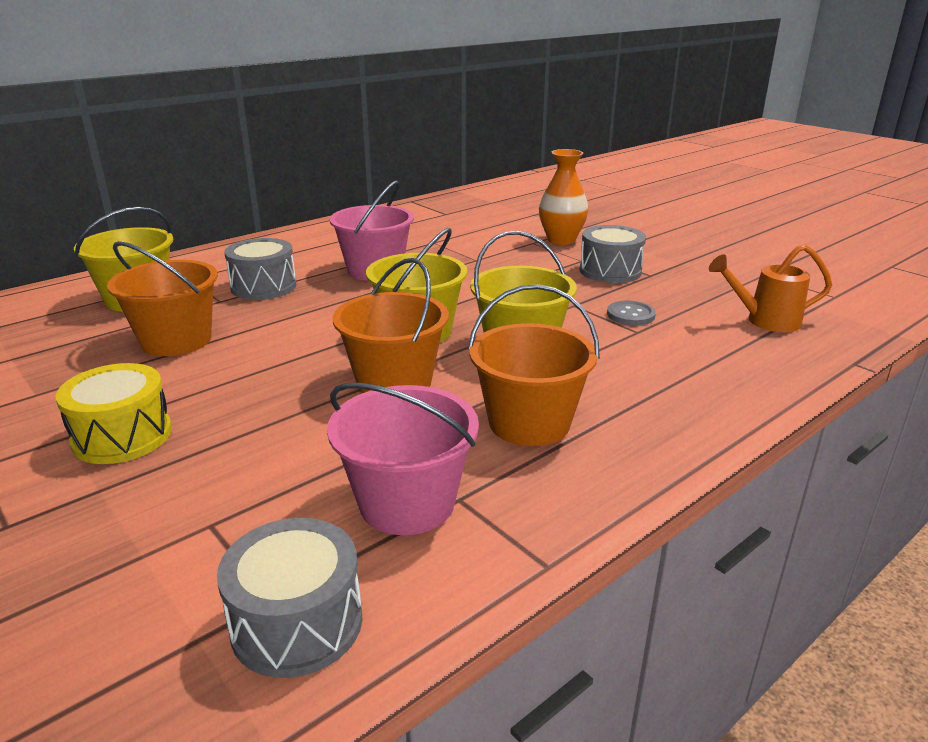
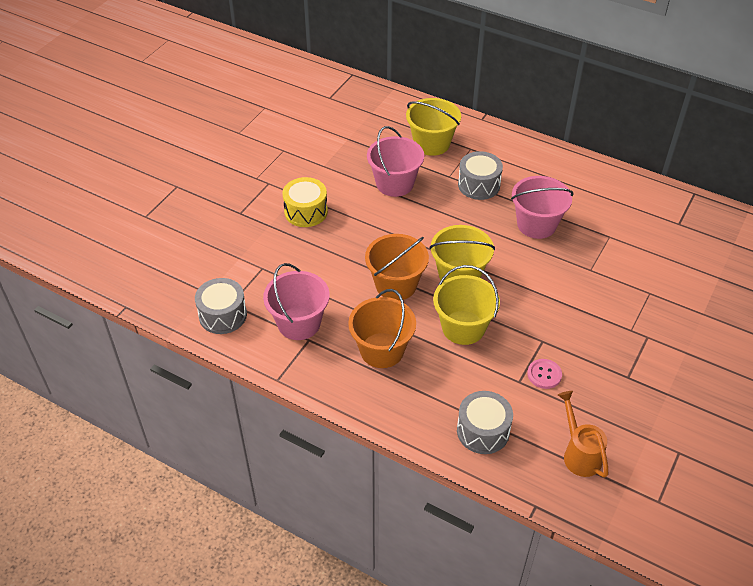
camera: 70 degrees right, 20 degrees up
(176, 340) = (395, 183): orange bucket -> pink bucket
(561, 240) = (668, 309): orange vase -> none
(610, 271) = (619, 351): grey drum -> grey drum (483, 431)
(630, 315) = (544, 374): grey button -> pink button

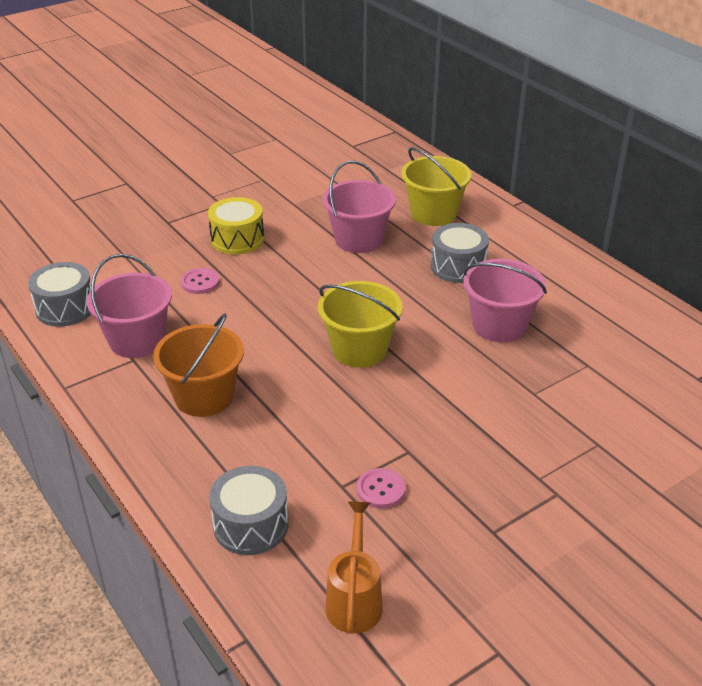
camera: 25 degrees right, 10 degrees down
(307, 258) = (200, 282): none -> pink button
(396, 284) = (277, 336): orange bucket -> none
(463, 327) = (319, 404): yellow bucket -> none

